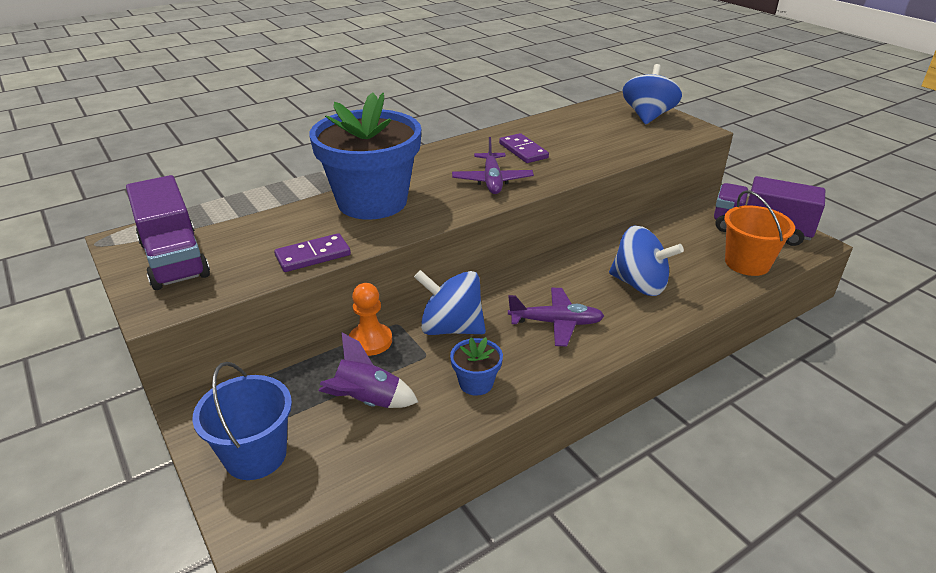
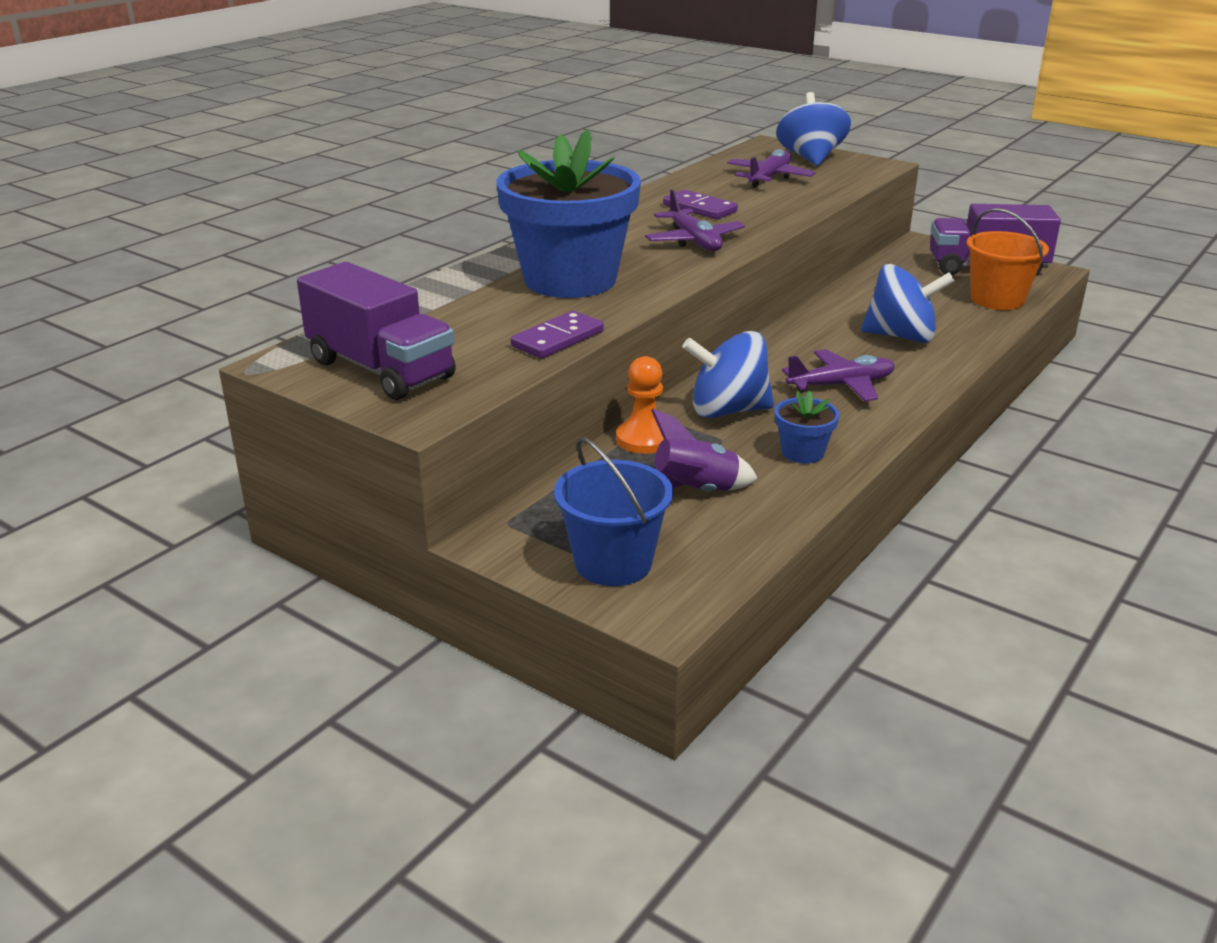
camera: 20 degrees left, 5 degrees down
(600, 130) = (769, 177): none -> purple plane

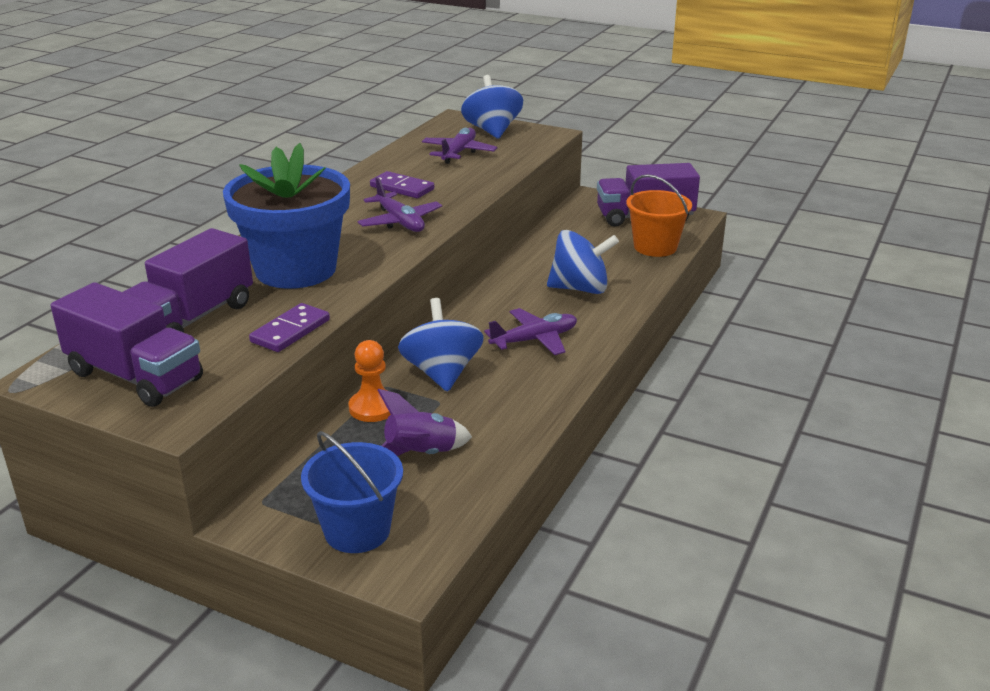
camera: 10 degrees left, 0 degrees up
(449, 319) = (192, 319): none -> purple truck
(727, 410) = (442, 373): blue spinning top -> blue spinning top turned 90 degrees clockwise
(802, 452) = (507, 407): blue flower pot -> none

